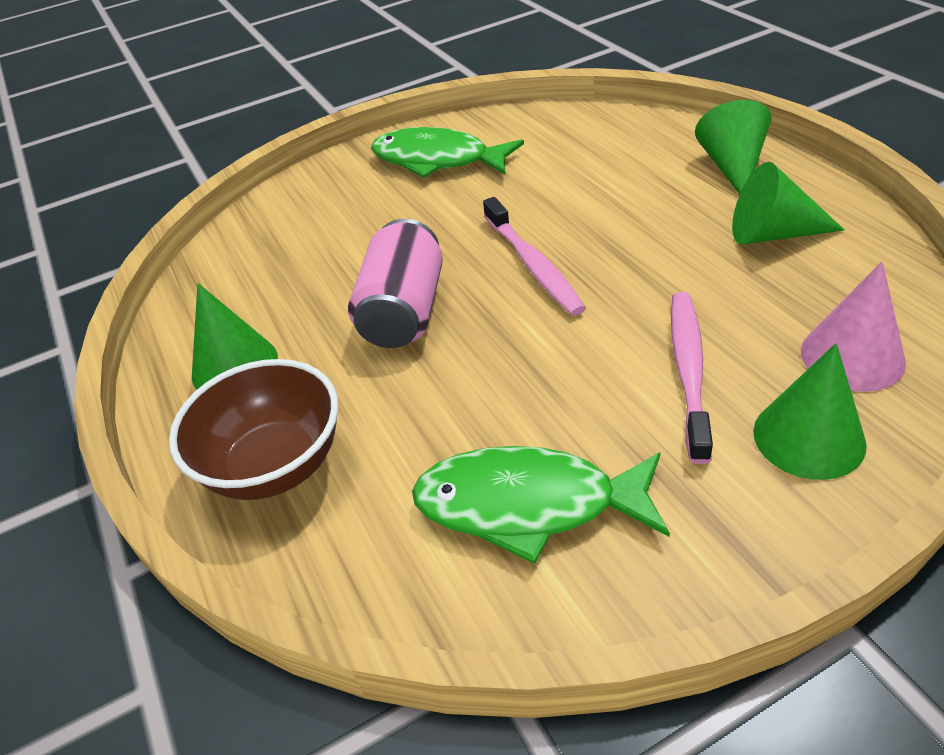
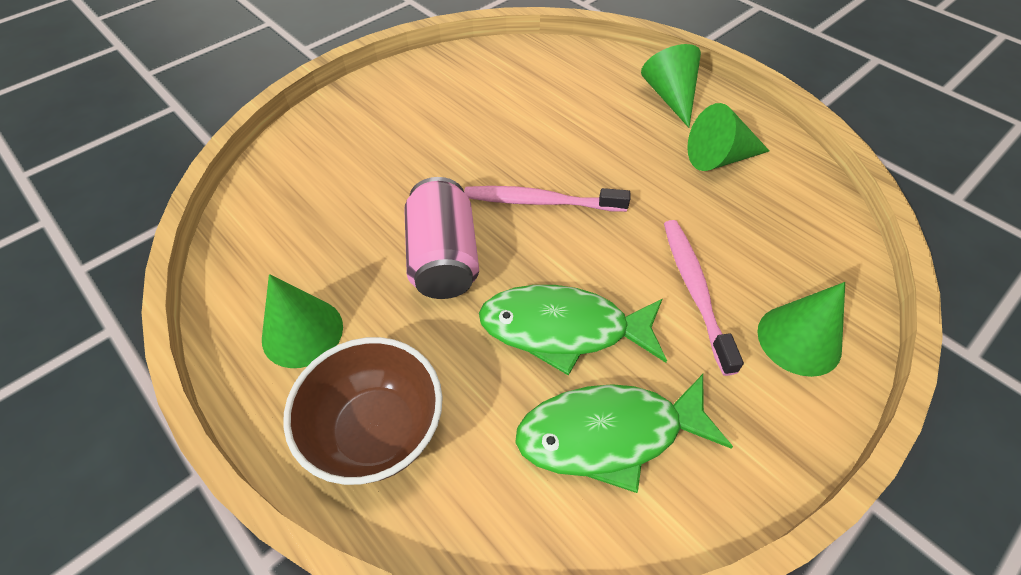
camera: 20 degrees left, 10 degrees up
(437, 160) = (424, 101): green fish -> green fish (563, 329)
(533, 265) = (541, 202): pink toothbrush -> pink toothbrush turned 135 degrees clockwise
(852, 356) = (808, 264): pink cone -> none

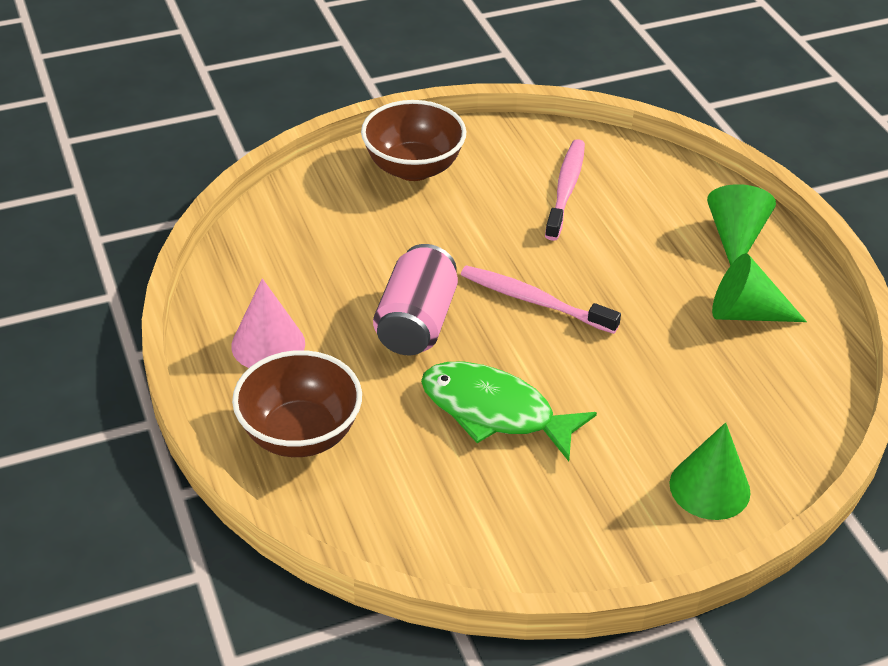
camera: 20 degrees right, 10 degrees down
(302, 332) = (268, 344): green cone -> pink cone
(375, 111) = (413, 168): none -> brown bowl
(609, 434) = (490, 498): green fish -> none
(695, 290) = (637, 419): pink toothbrush -> pink toothbrush (565, 189)

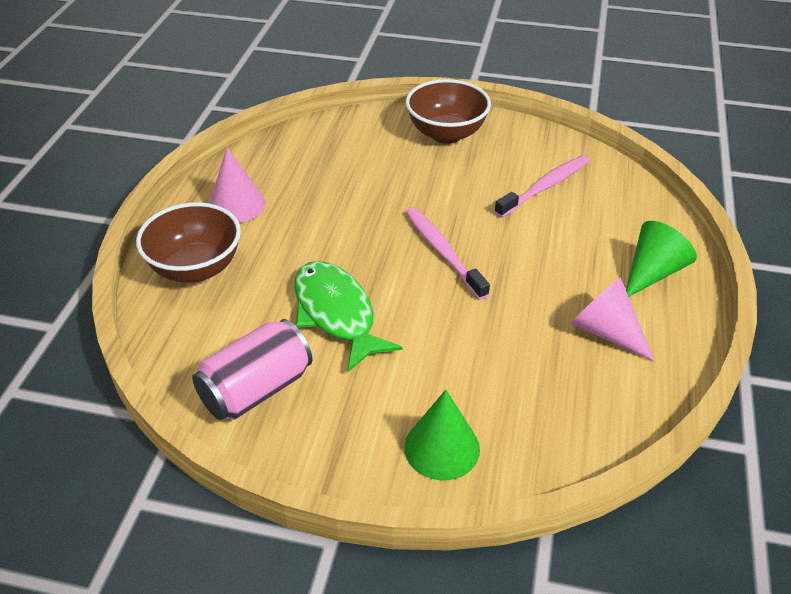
camera: 35 degrees right, 0 degrees up
(416, 323) = (344, 232): pink can -> pink can (256, 390)
(746, 313) = (606, 332): green cone -> pink cone

